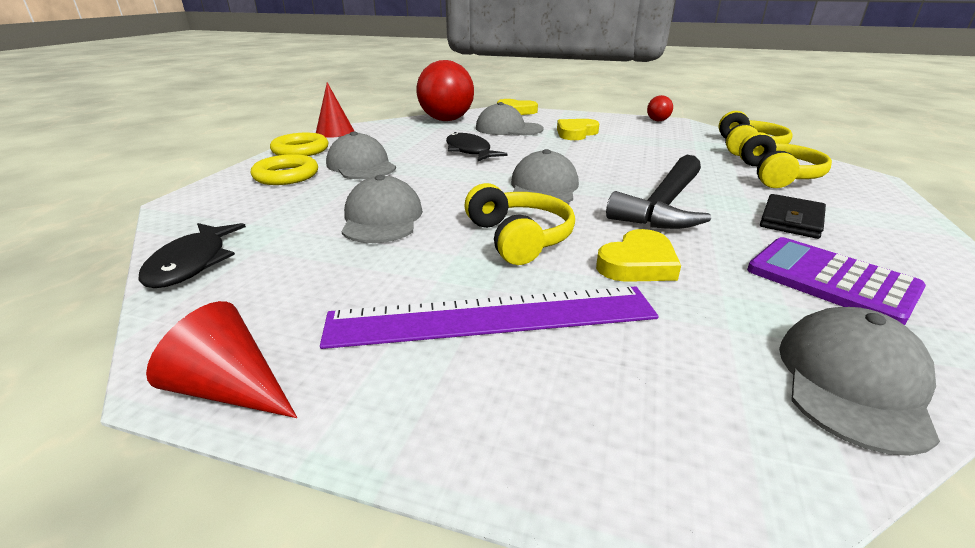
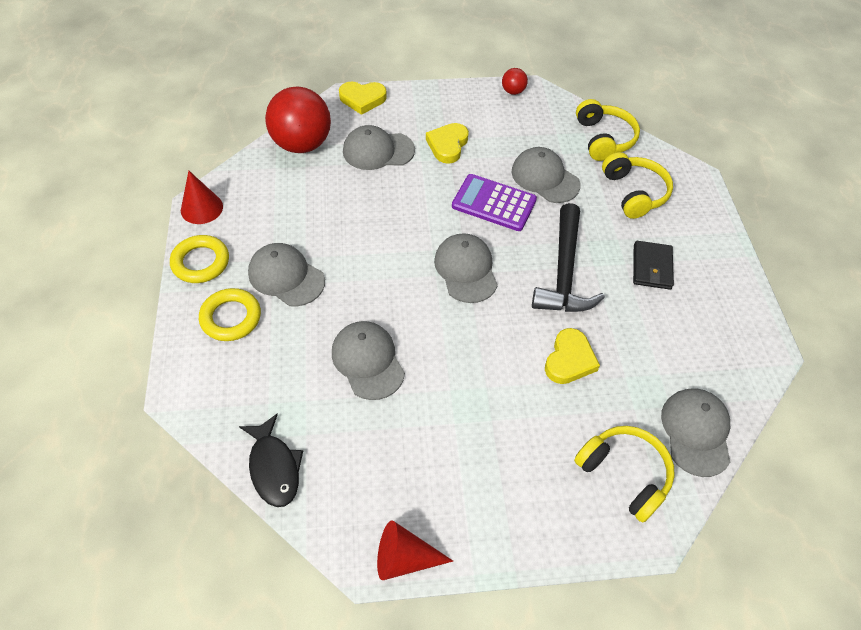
camera: 25 degrees left, 25 degrees up
(469, 151) = (368, 216): black fish -> none
(492, 317) = (506, 447): purple ruler -> none
(519, 238) = (482, 354): yellow headphones -> yellow headphones (624, 474)
(668, 156) = (545, 178): none -> grey cap
(831, 280) = (681, 339): purple calculator -> purple calculator (494, 203)

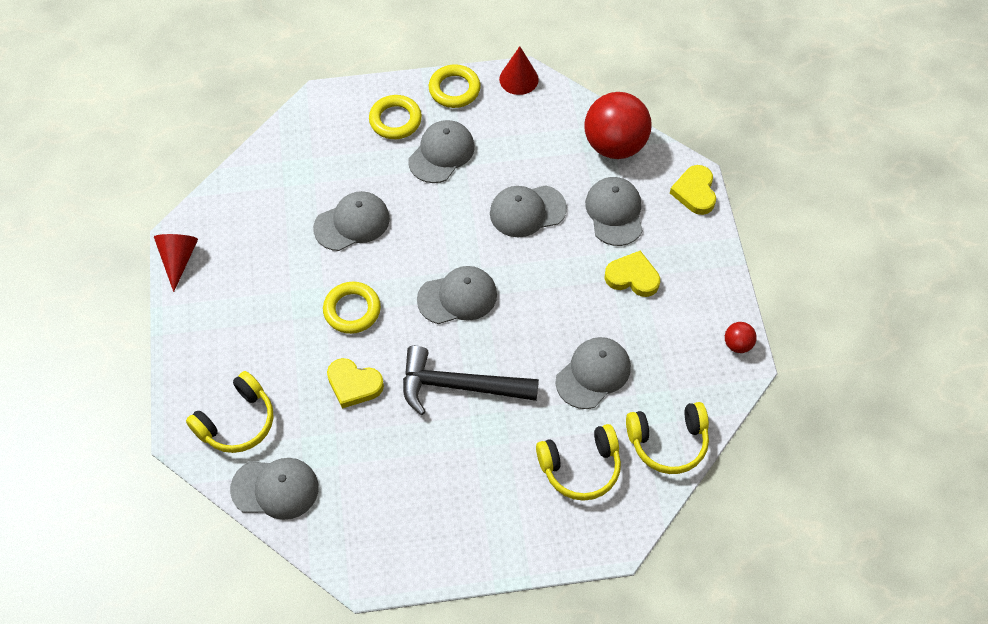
camera: 90 degrees right, 5 degrees up
(274, 467) = (256, 169): black fish -> none
(369, 211) = (527, 211): none -> grey cap
(480, 361) = (352, 310): none -> yellow ring
(494, 203) = (549, 322): purple calculator -> none
(651, 267) = (471, 473): black wallet -> none

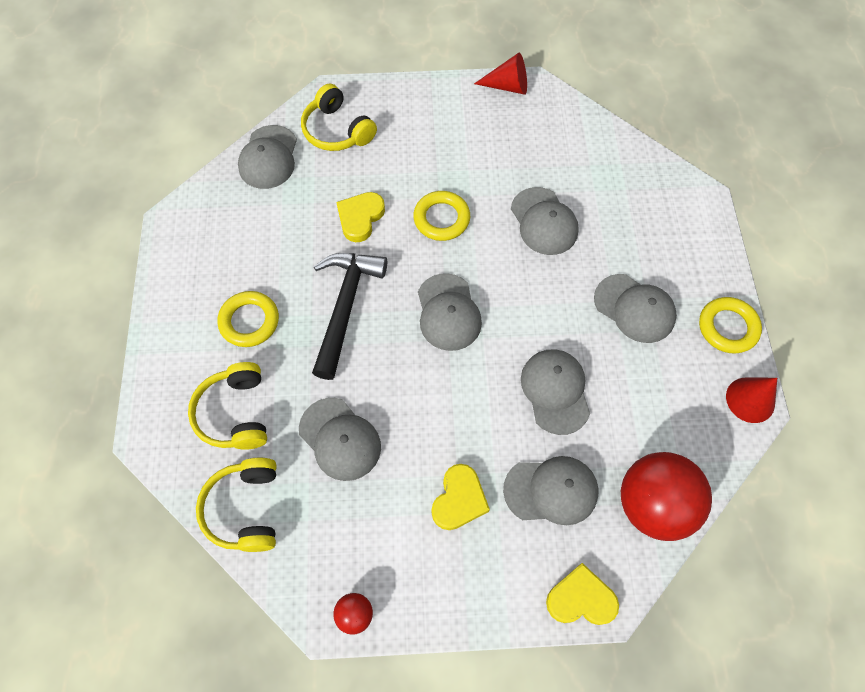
camera: 95 degrees right, 5 degrees up
(395, 120) = (678, 265): yellow ring -> yellow ring (249, 321)

